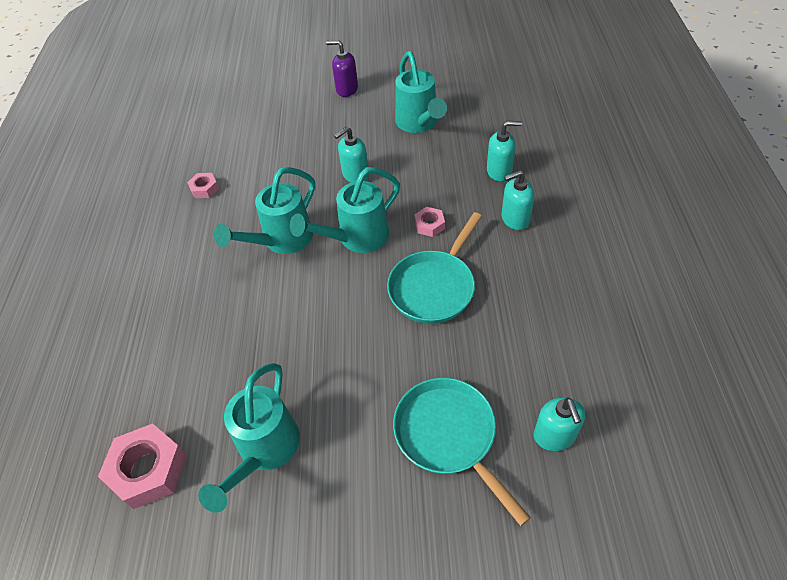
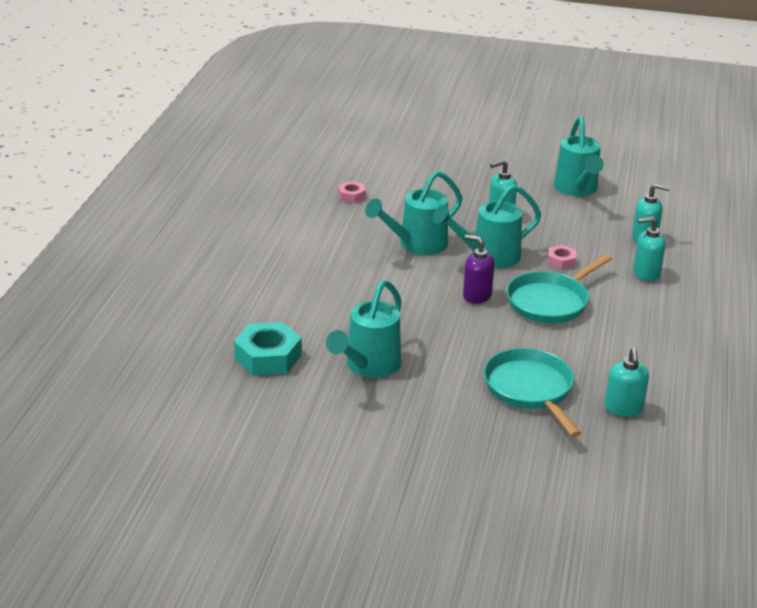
camera: 10 degrees right, 20 degrees down
(148, 469) = (268, 357): pink nut -> turquoise nut
(346, 89) = (512, 150): purple soap dispenser -> purple soap dispenser (476, 295)

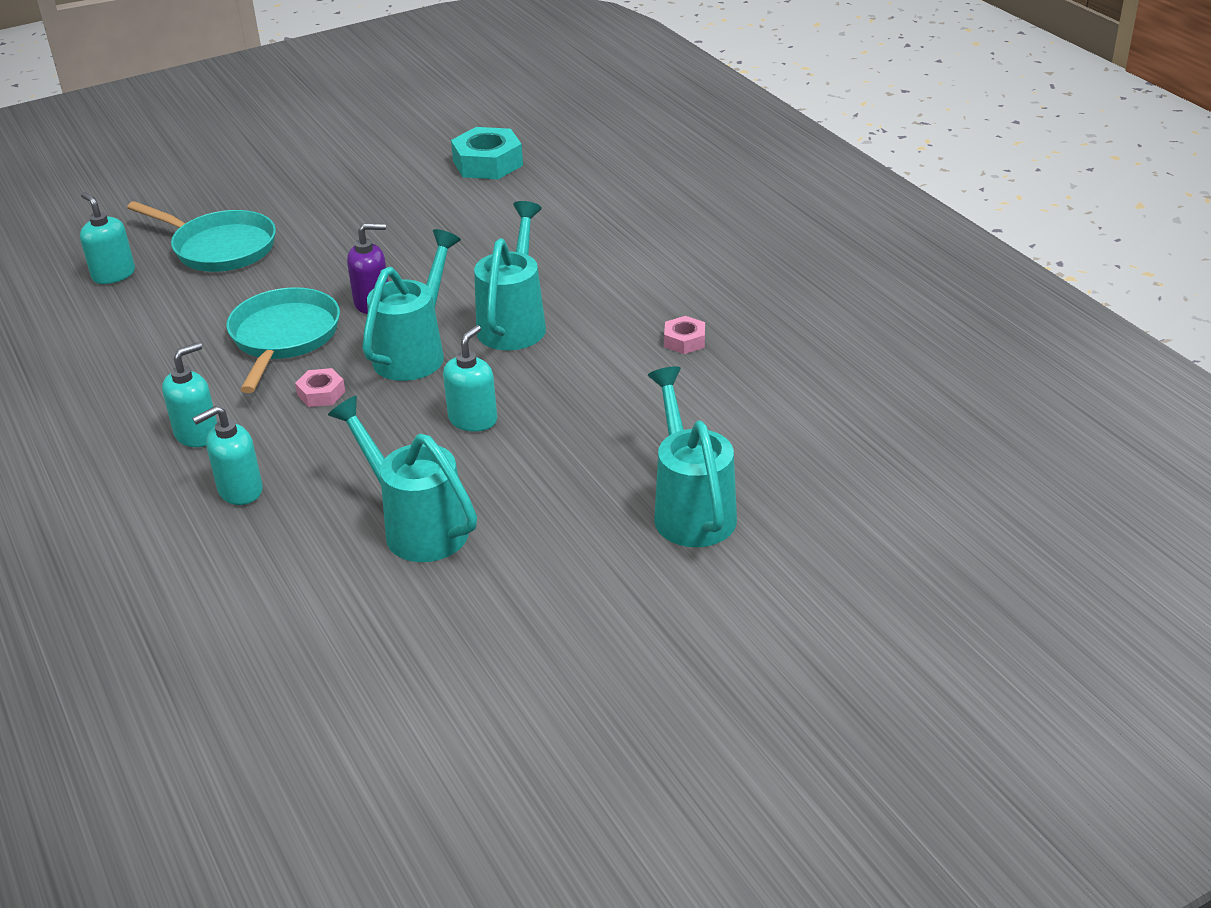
camera: 140 degrees right, 5 degrees up
(368, 366) = (392, 196): turquoise watering can -> turquoise watering can (691, 509)

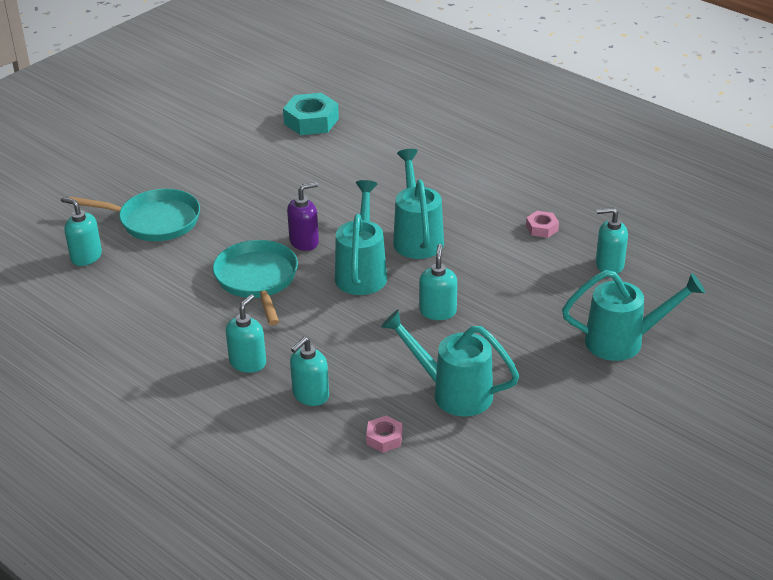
camera: 20 degrees left, 0 degrees up
(321, 393) = (316, 315): pink nut -> pink nut (384, 438)
(691, 509) = (623, 341): turquoise watering can -> turquoise watering can turned 120 degrees clockwise
(742, 405) = (609, 265): none -> turquoise soap dispenser

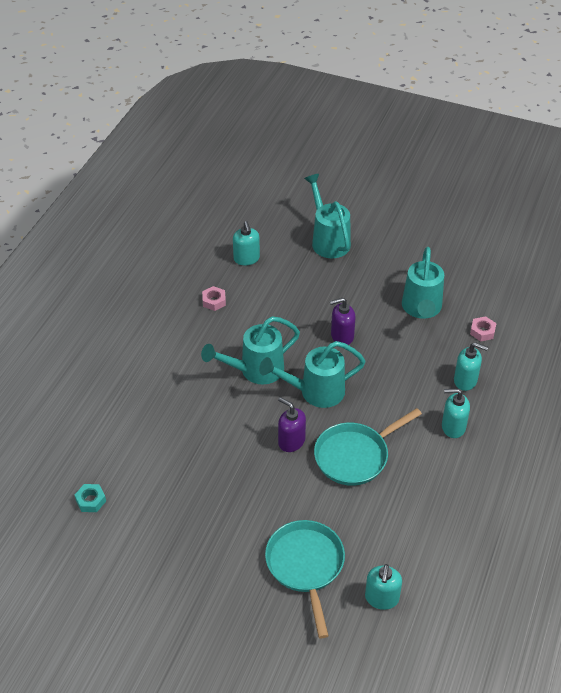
camera: 110 degrees left, 10 degrees up
(311, 121) = (91, 500): turquoise nut -> turquoise nut, size x0.53
(438, 311) = (342, 336): turquoise soap dispenser -> purple soap dispenser

